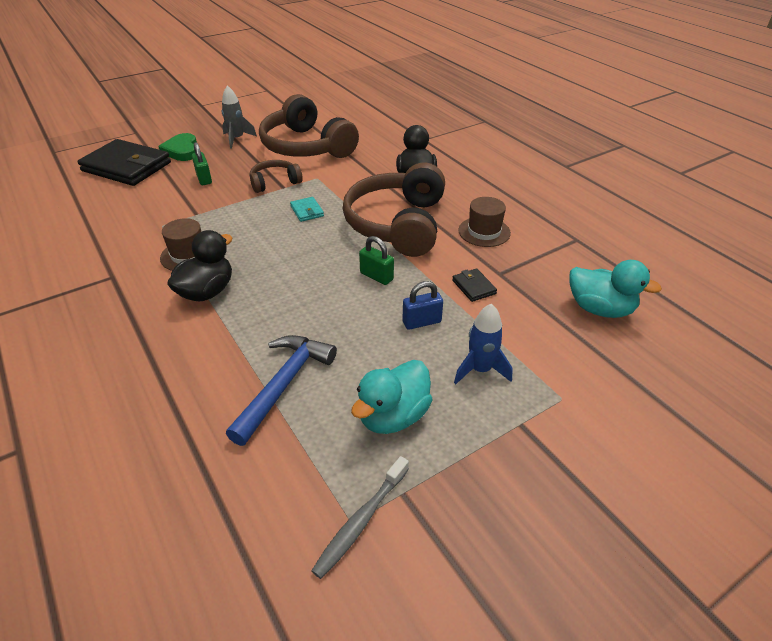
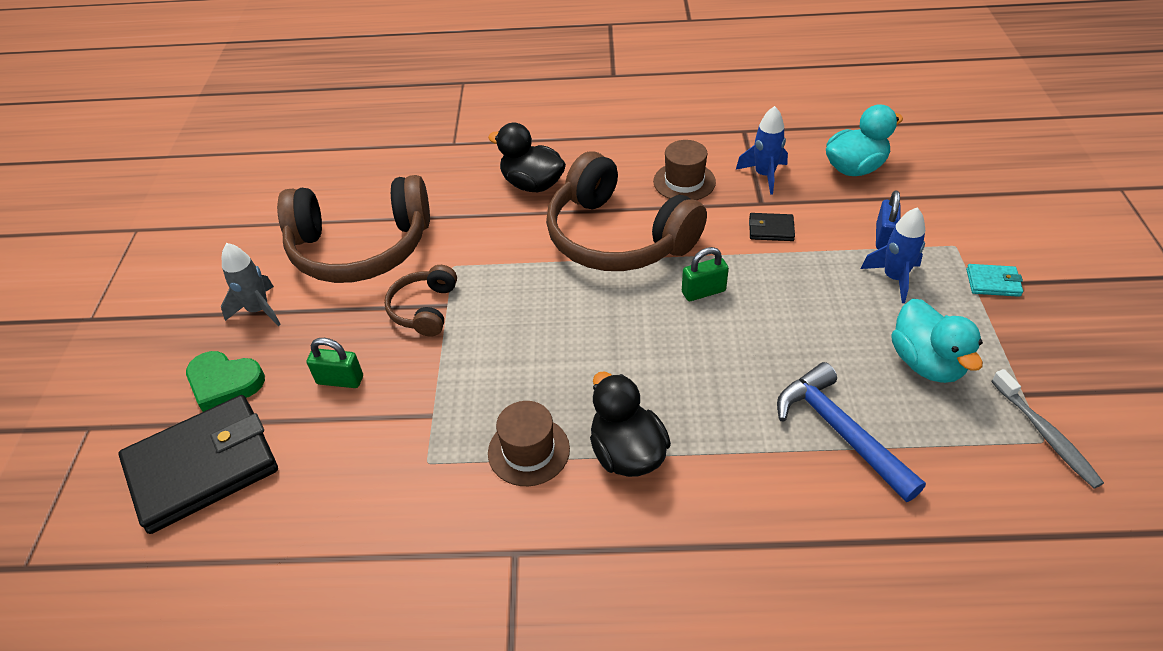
camera: 55 degrees left, 5 degrees up
(307, 211) = (523, 302): turquoise wallet -> turquoise wallet (993, 282)
(421, 322) = (802, 288): blue padlock -> blue padlock (884, 238)
(534, 265) = (764, 175): none -> blue rocket

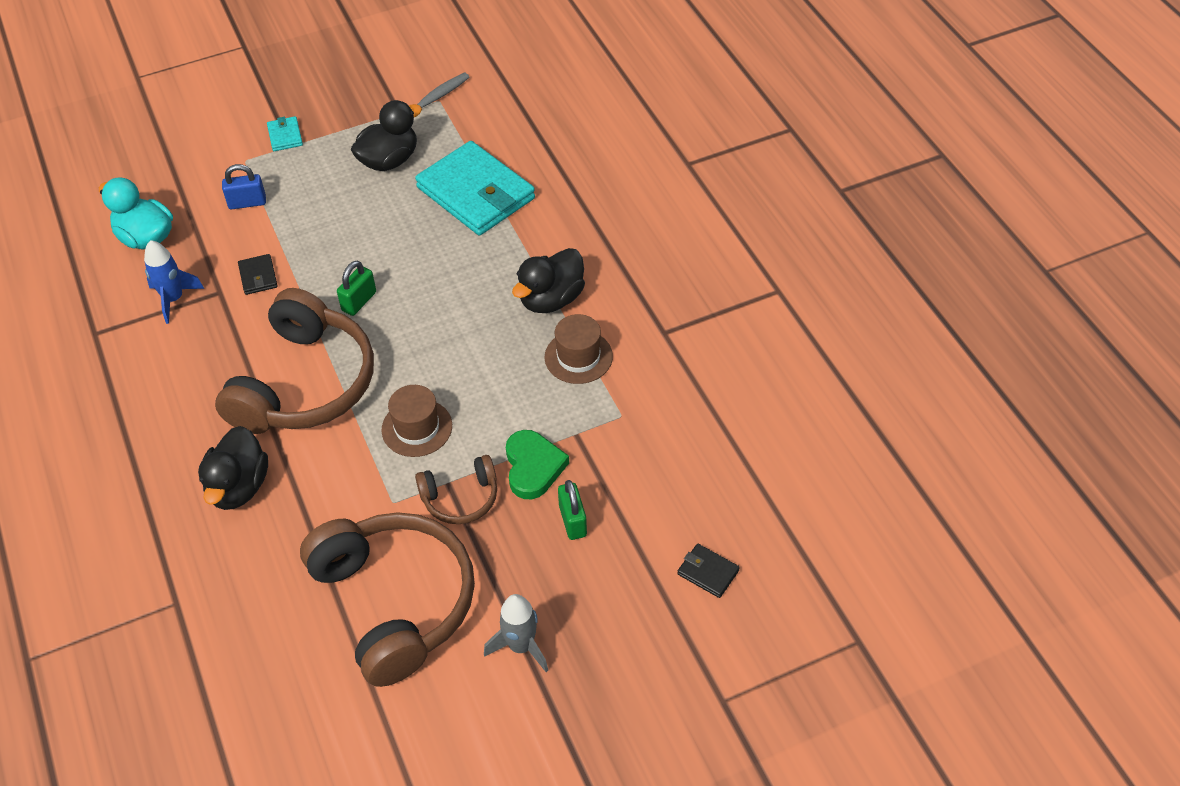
camera: 115 degrees left, 5 degrees up
(202, 466) = (708, 572): black wallet -> black wallet, size x0.41
(224, 383) = (620, 615): green heart -> green heart (533, 467)
(684, 182) = (200, 358): brown hat -> brown hat (417, 428)
(703, 291) = (359, 301): green padlock -> green padlock turned 75 degrees clockwise
(840, 431) = (476, 193): blue hammer -> turquoise wallet
(894, 278) = (299, 189): blue rocket -> none
(926, 363) = (389, 160): turquoise duck -> black duck

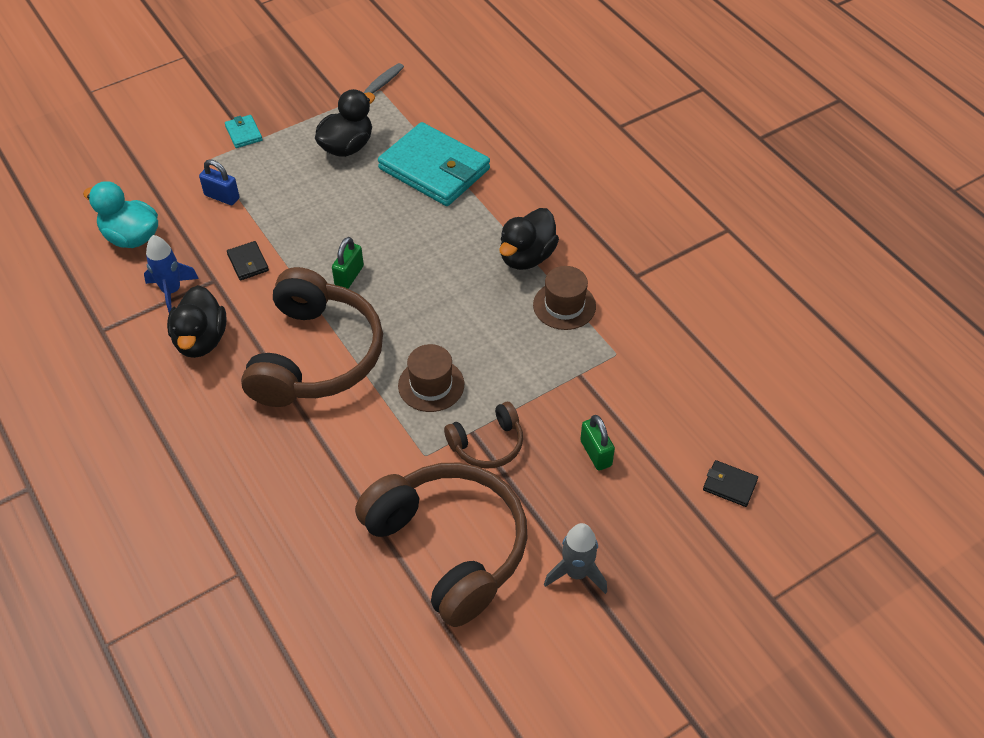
camera: 10 degrees left, 0 degrees up
(238, 487) = (275, 458): black duck -> black duck (201, 340)
(247, 203) = (222, 197): blue padlock -> blue padlock turned 45 degrees clockwise
(533, 467) = (547, 408): green heart -> none

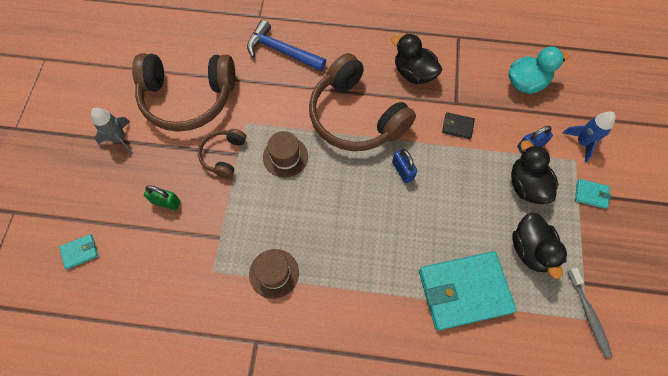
camera: 130 degrees right, 15 degrees up
(171, 291) = (463, 79): blue rocket -> blue rocket (582, 142)
(280, 498) = (282, 51): none -> blue hammer
(349, 276) = (403, 171): green padlock -> blue padlock
(527, 257) = (332, 285): black duck -> black duck (526, 185)
(729, 485) = (80, 252): black wallet -> turquoise wallet

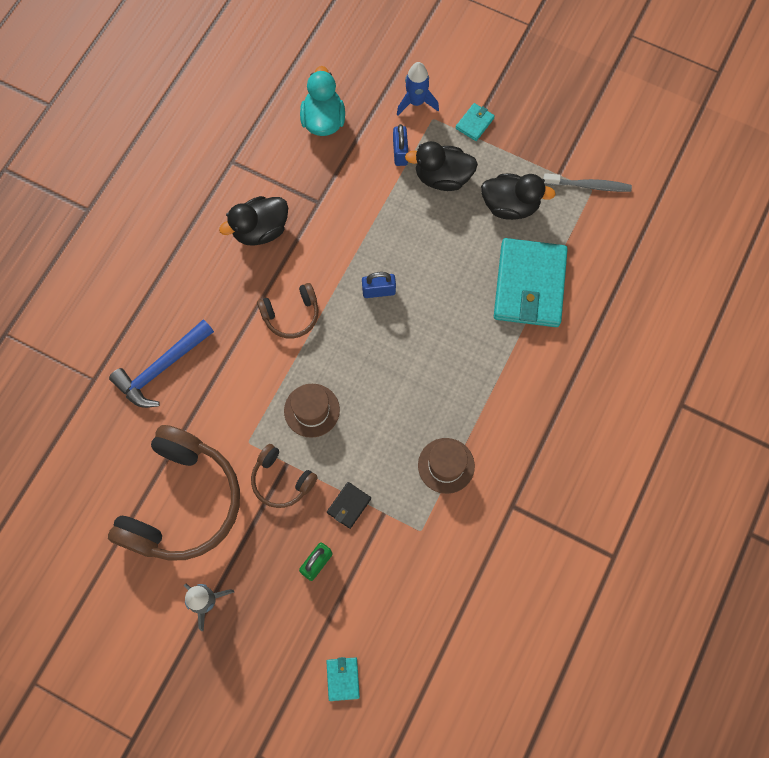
camera: 70 degrees left, 5 degrees up
(355, 117) = (291, 315): brown headphones -> brown headphones, size x0.49
(457, 127) = (348, 213): black wallet -> black wallet (349, 505)

